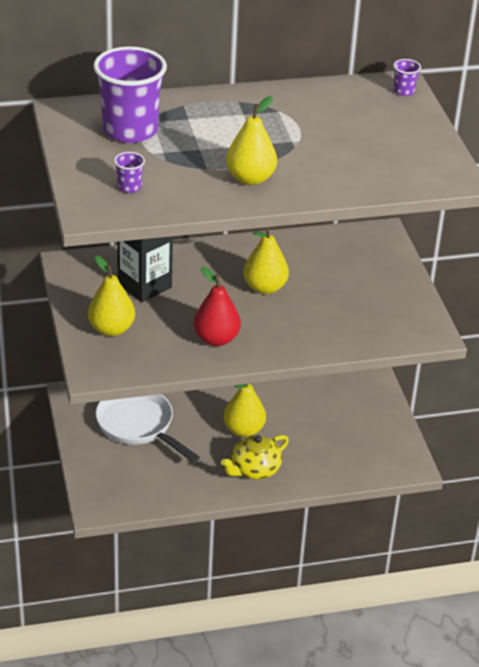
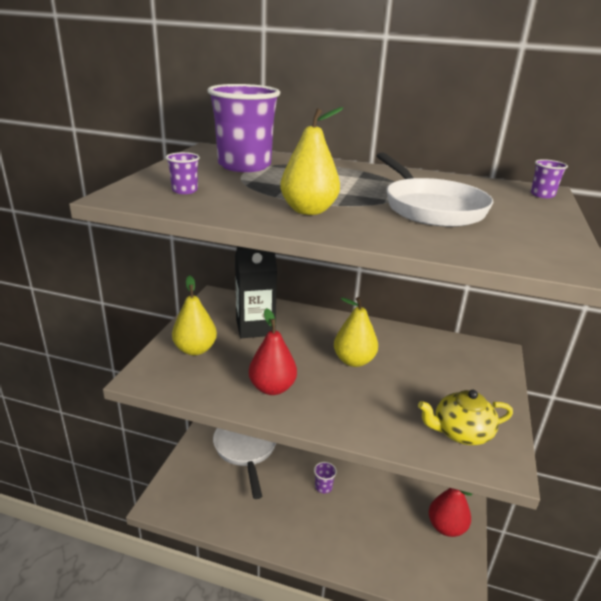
camera: 30 degrees right, 10 degrees down
(244, 430) = (323, 487): yellow pear -> purple cup
(254, 469) = (307, 528): yellow teapot -> yellow teapot (461, 432)
(333, 142) = (430, 207): none -> white pan
(375, 419) = (446, 527): none -> red pear

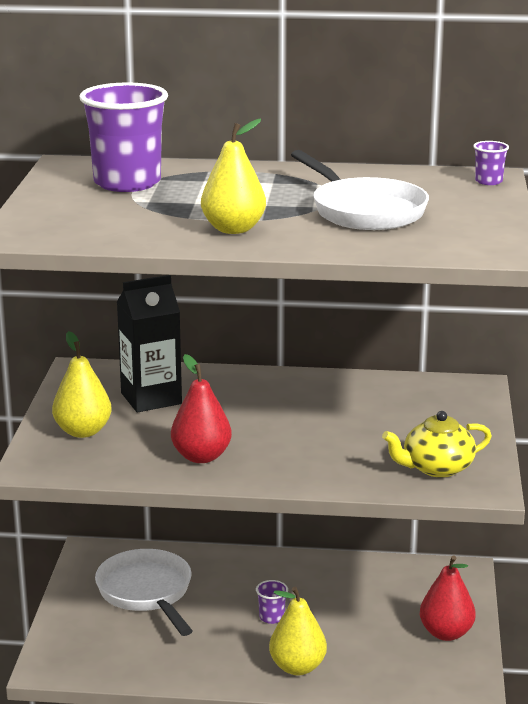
camera: 10 degrees left, 5 degrees down
(185, 190) = (82, 222): purple cup -> none
(354, 361) = (294, 417): yellow pear -> yellow pear (297, 667)

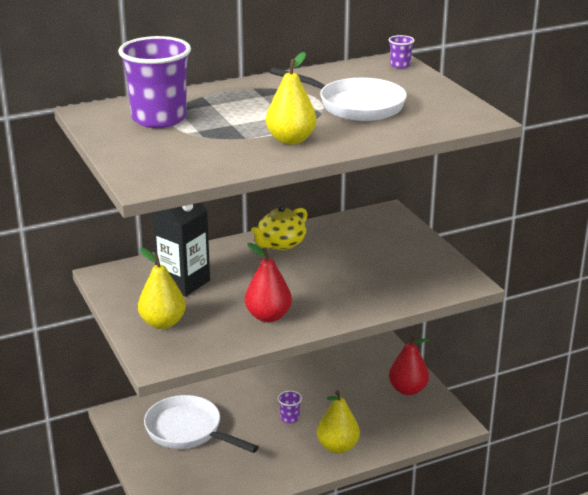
camera: 30 degrees left, 5 degrees up
(436, 468) = (425, 277): yellow teapot -> yellow teapot (280, 244)

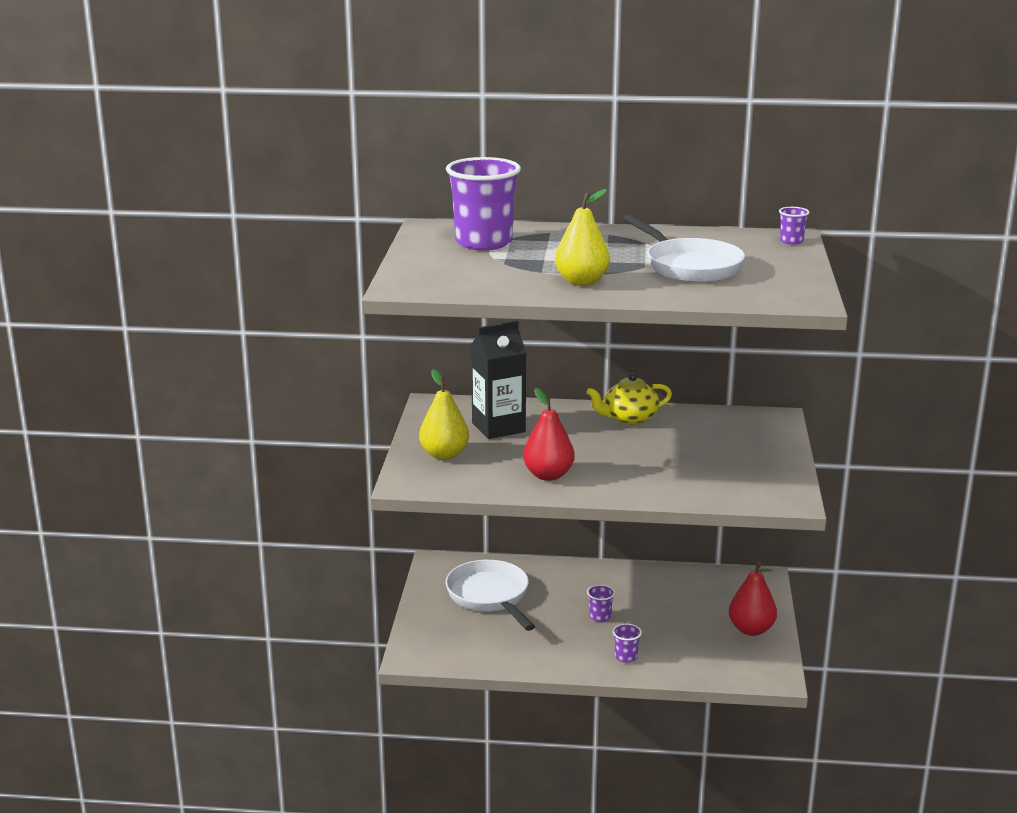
camera: 30 degrees right, 5 degrees down
(337, 447) = (626, 657): yellow pear -> purple cup

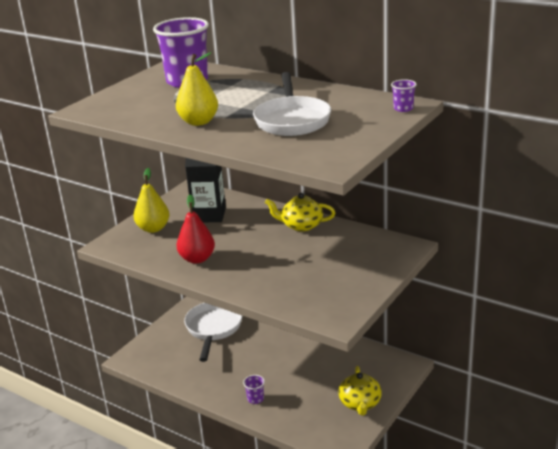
camera: 30 degrees right, 5 degrees up
(600, 617) = (267, 363): purple cup -> none
(751, 629) = (360, 403): red pear -> yellow teapot

